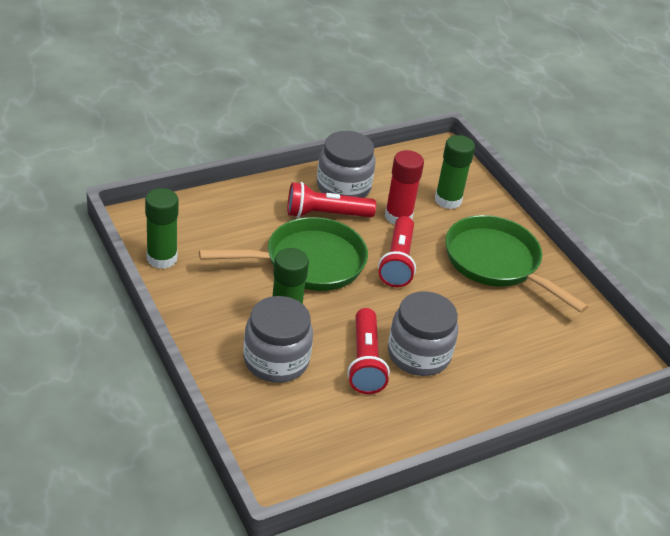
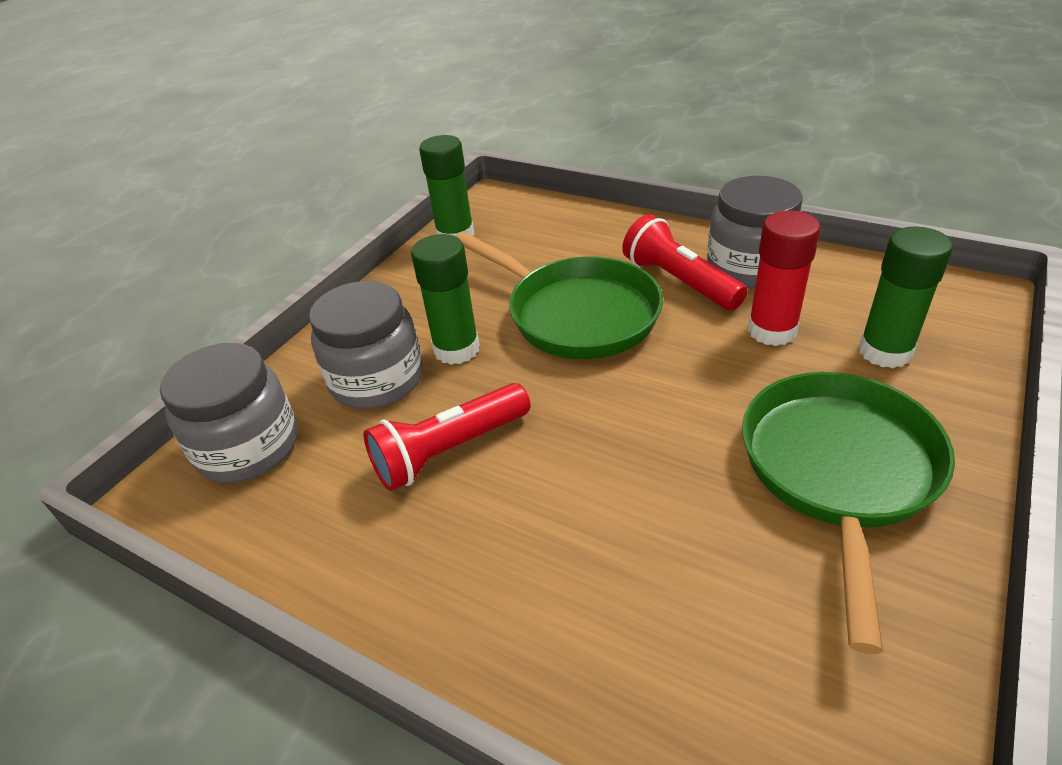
camera: 65 degrees right, 0 degrees up
(397, 261) = (683, 376): red flashlight -> none
(418, 354) = (520, 494): grey jar -> grey jar (248, 447)

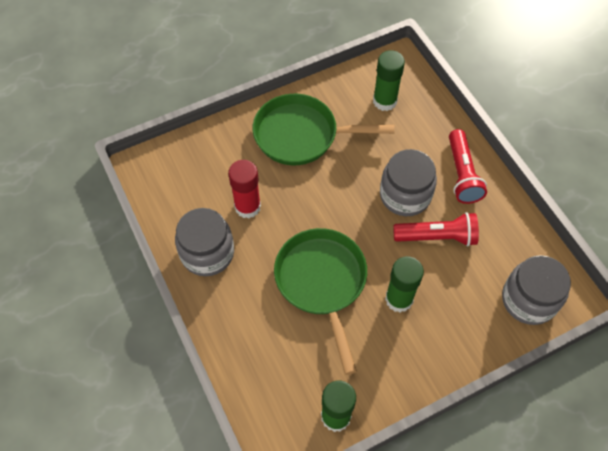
camera: 150 degrees left, 20 degrees up
(376, 380) = (450, 305): grey jar -> grey jar (405, 195)
(679, 282) = (251, 268): red flashlight -> red flashlight (462, 174)
(838, 471) = (301, 135): green pan -> green pan turned 45 degrees clockwise
(885, 351) = (219, 165): green glue stick -> green glue stick (384, 101)

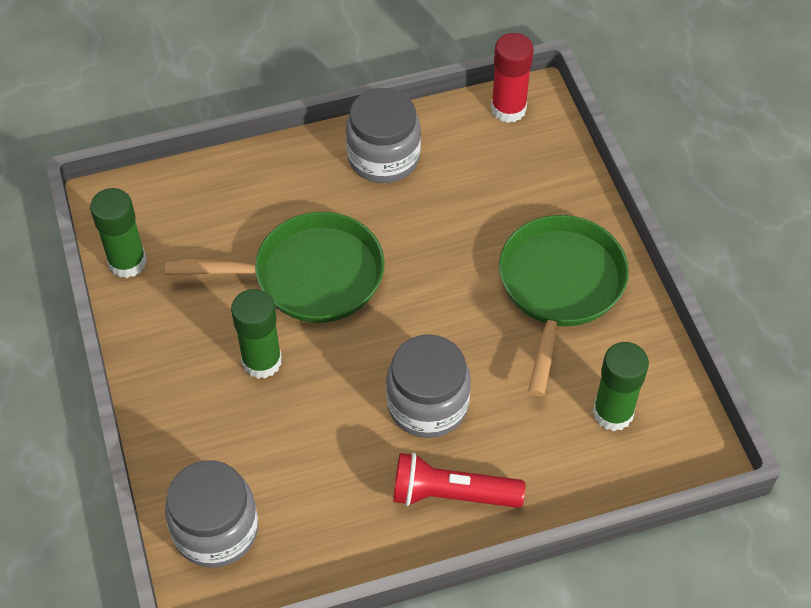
camera: 100 degrees right, 5 degrees down
(247, 207) = (445, 207): red glue stick -> red glue stick (508, 109)
(437, 237) = (347, 431): red flashlight -> none

